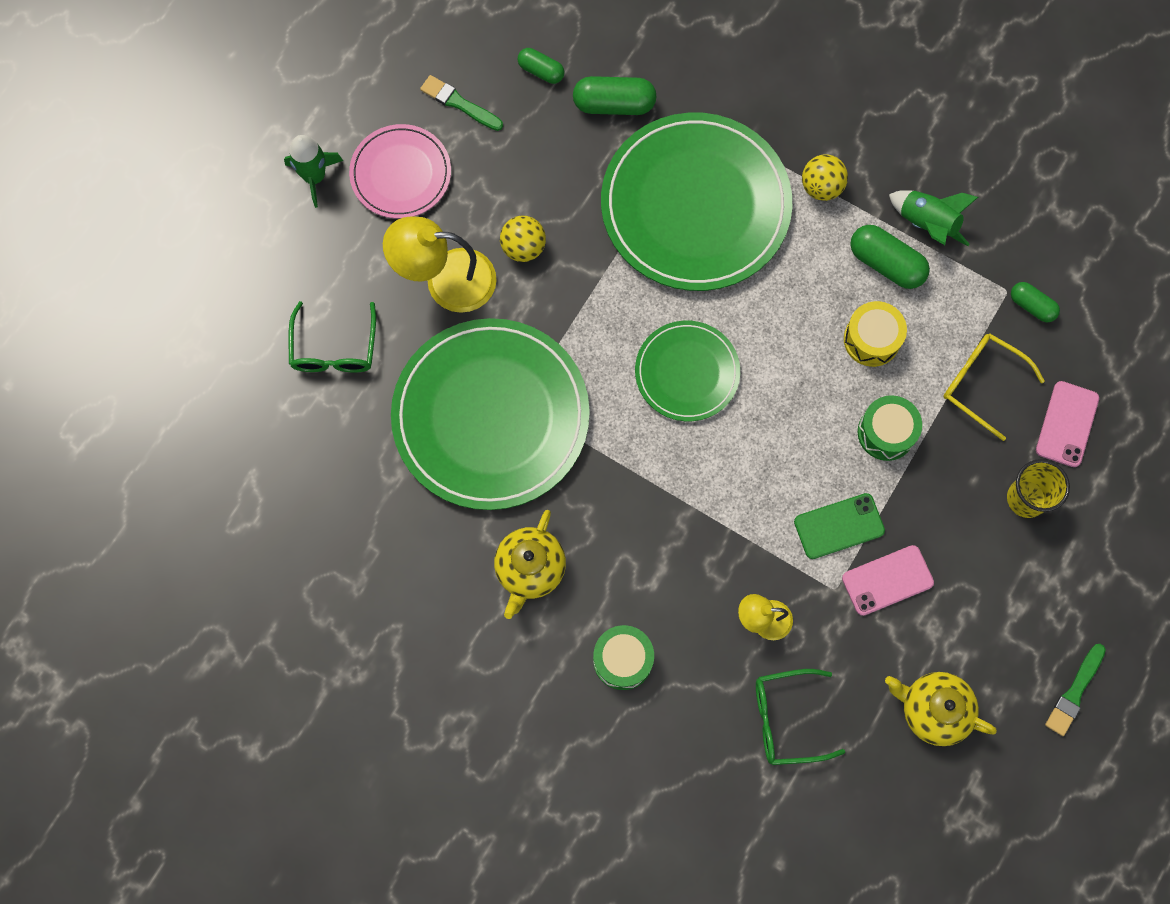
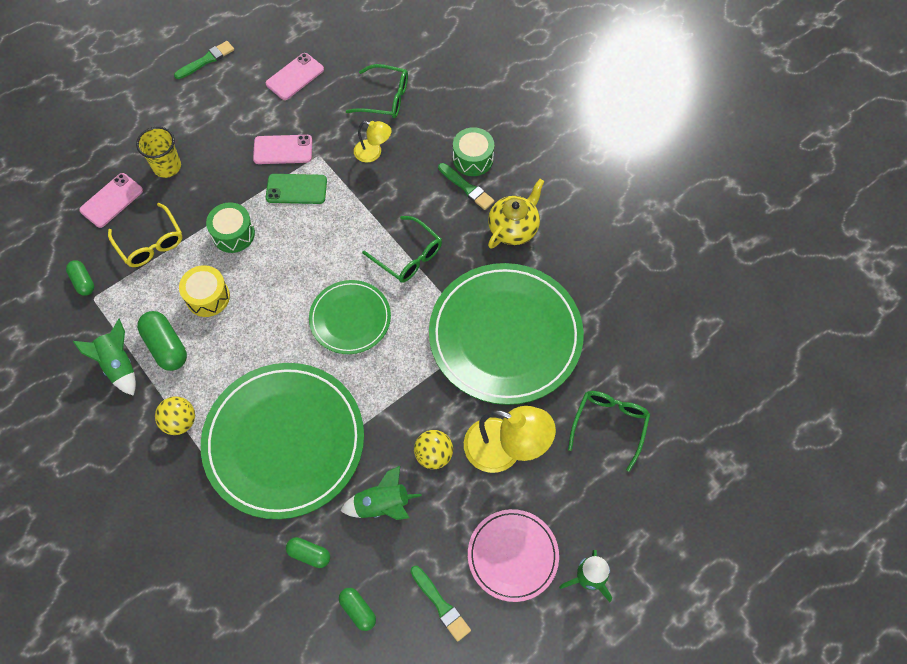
camera: 160 degrees left, 10 degrees down
(558, 176) = (382, 505): none -> green rocket
(614, 104) = (309, 554): green capsule -> green capsule, size x0.62
(614, 610) = (467, 188): none -> green brush
(651, 480) = (408, 256): none -> green glasses
(933, 710) = (295, 77): yellow teapot -> pink phone

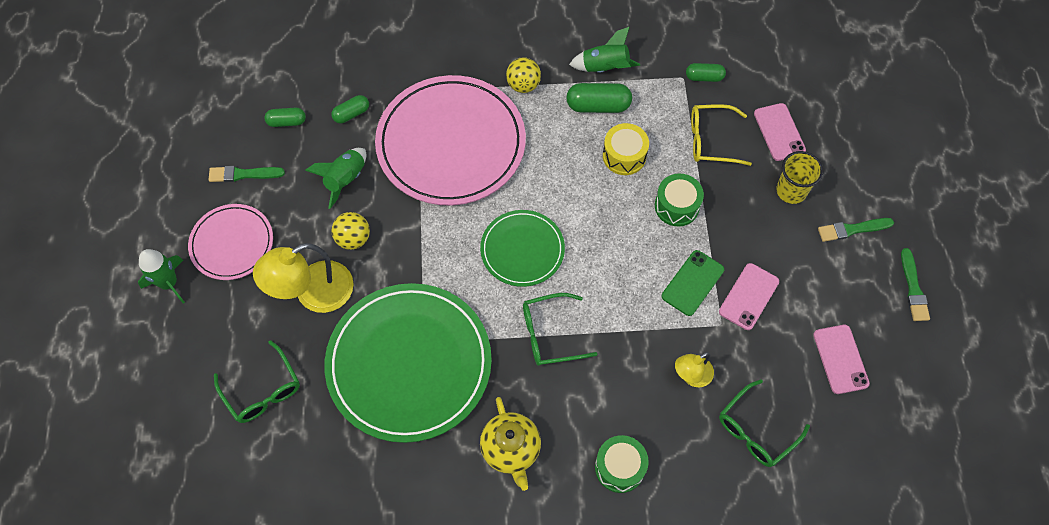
camera: 125 degrees right, 0 degrees up
(284, 441) = (451, 143): green plate -> pink plate
(467, 188) = (589, 437): green brush -> green brush (852, 229)

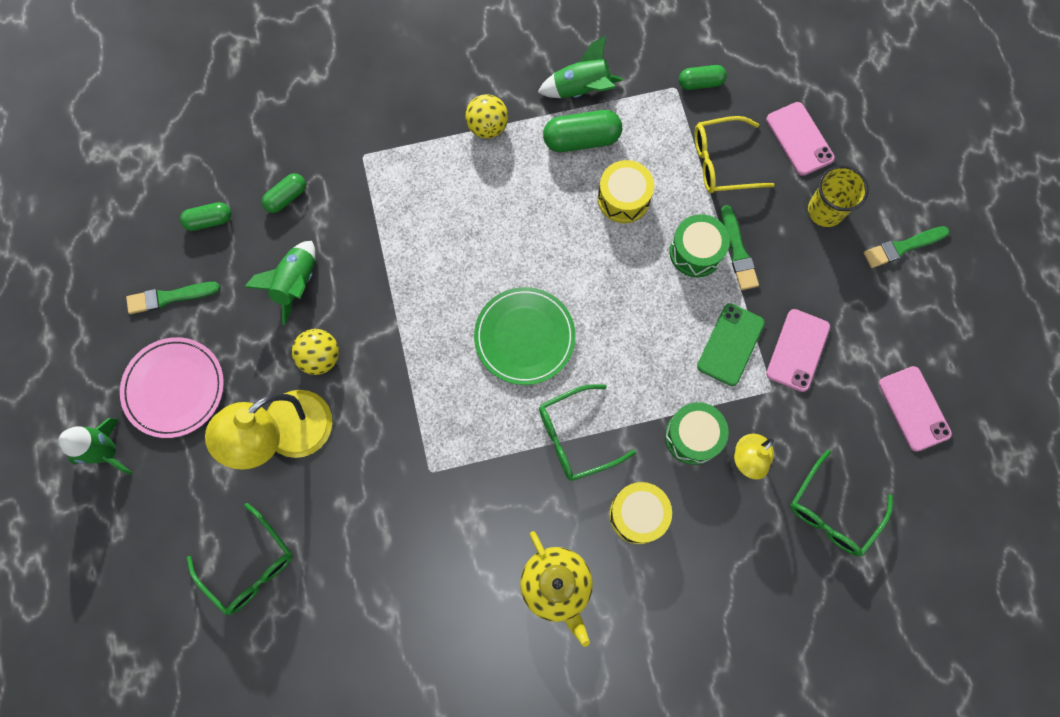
camera: 10 degrees left, 10 degrees up
(409, 364) = (417, 502): green plate -> none
(451, 143) = (414, 216): pink plate -> none
(590, 404) = (638, 514): none -> yellow drum
(620, 467) = (685, 584): green drum -> green drum (693, 436)
(913, 288) = (982, 308): green brush -> green brush (738, 251)

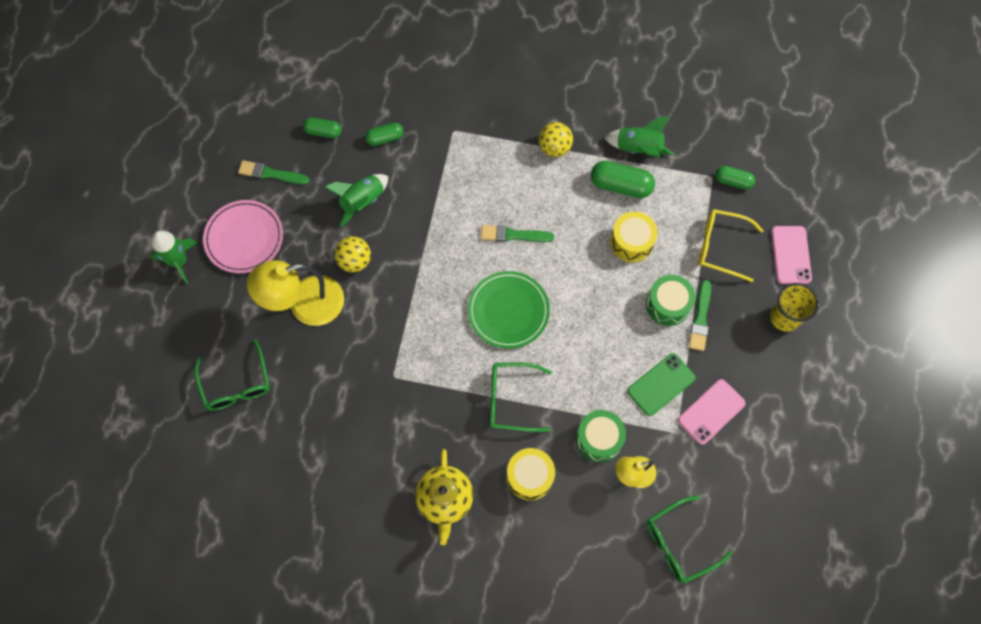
camera: 25 degrees right, 5 degrees down
(902, 247) = (833, 371): green brush -> green brush (514, 235)
(914, 408) = (782, 496): pink phone -> none

